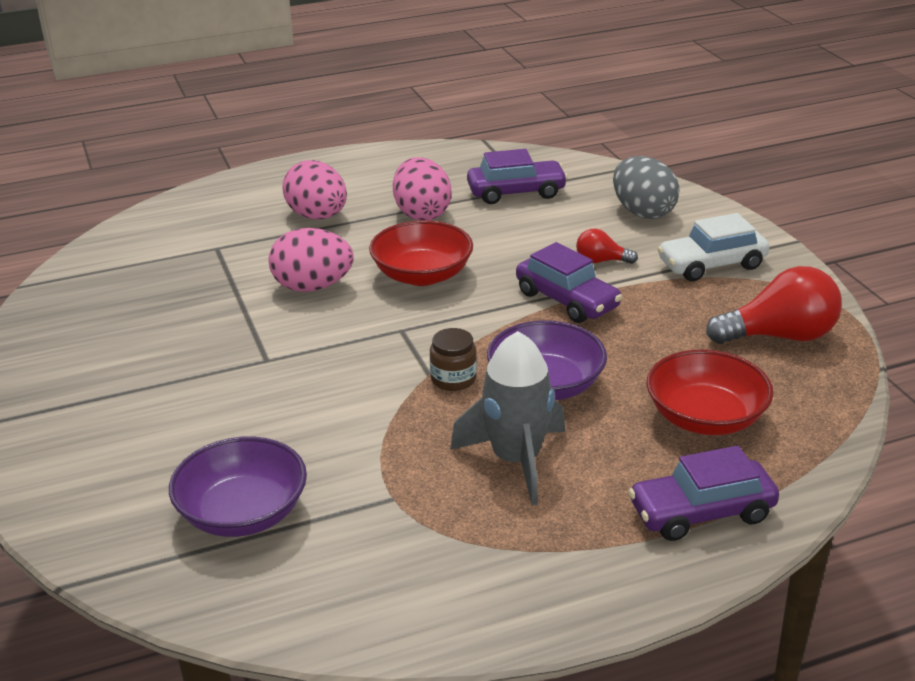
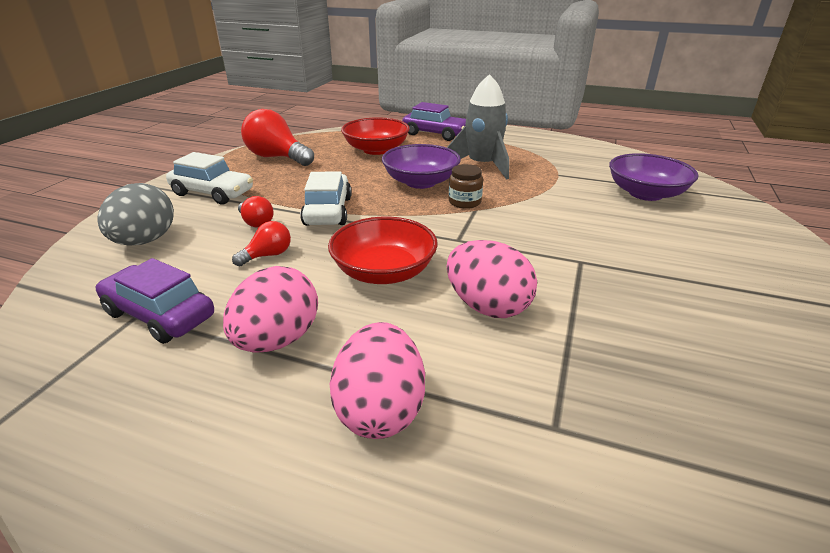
camera: 140 degrees left, 0 degrees up
(531, 245) = (268, 255): none -> red light bulb
(567, 300) = (328, 211): purple car -> white car

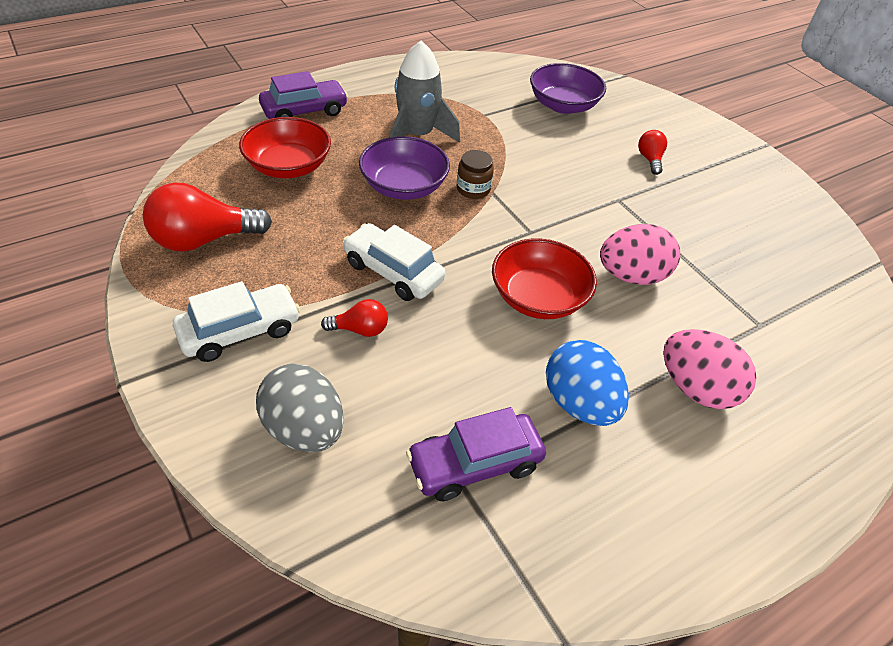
camera: 55 degrees left, 15 degrees up
(268, 255) = (438, 351): red light bulb -> red light bulb (649, 159)
(278, 340) = (579, 403): pink egg -> blue egg

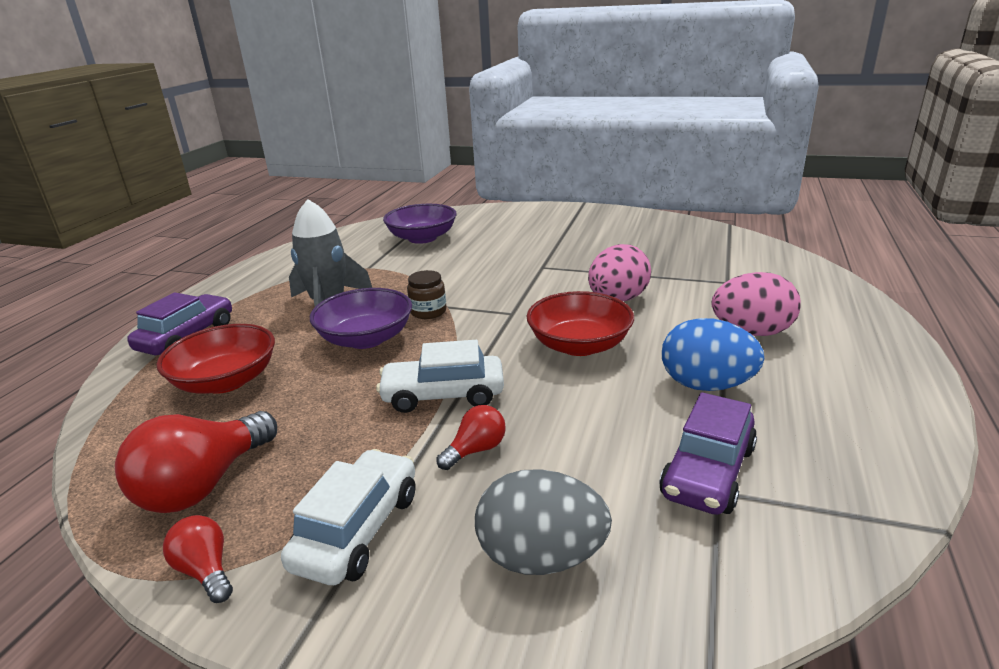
camera: 35 degrees left, 20 degrees down
(649, 159) = (528, 239): red light bulb -> red light bulb (206, 570)

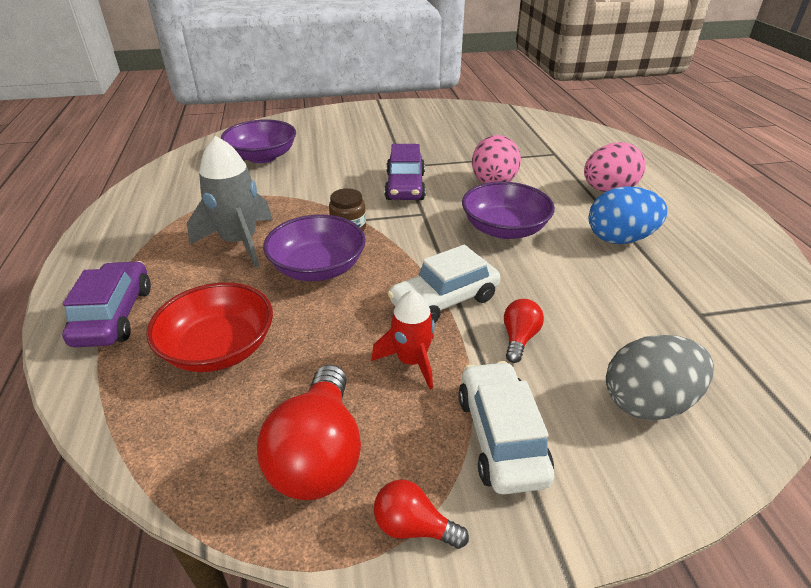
camera: 30 degrees left, 10 degrees up
(355, 437) = (411, 361): none -> red rocket
(579, 345) = (504, 229): red bowl -> purple bowl
(708, 472) = (682, 302): purple car -> purple car (405, 186)

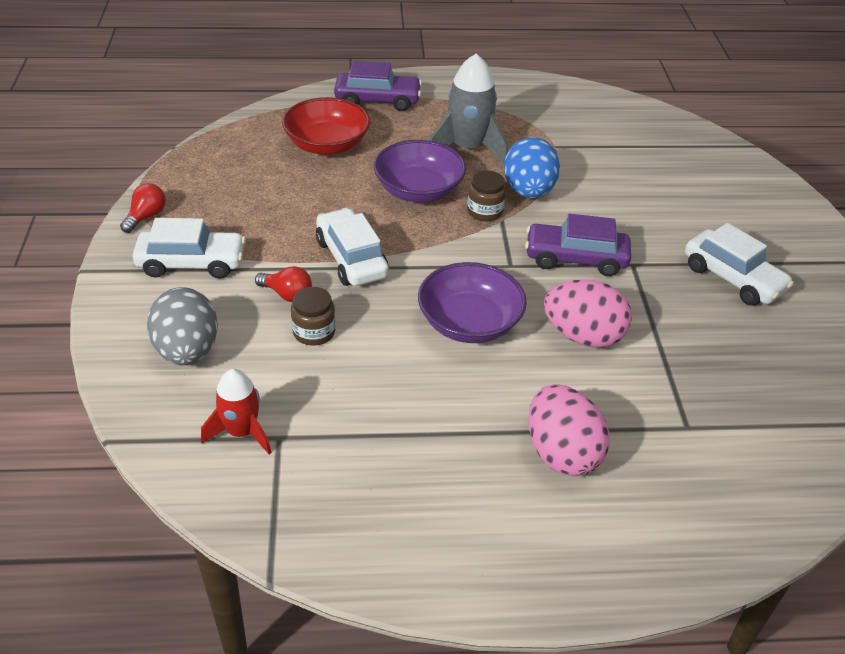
camera: 95 degrees right, 5 degrees up
(262, 156) = (651, 158): purple bowl -> none
(318, 454) = (214, 185): red light bulb -> none
(408, 135) = (733, 278): none -> white car
(411, 361) = (282, 231): red rocket -> red rocket (242, 432)
(563, 311) = (314, 332): none -> brown jar
(619, 239) = (433, 421): blue egg -> blue egg (528, 191)

